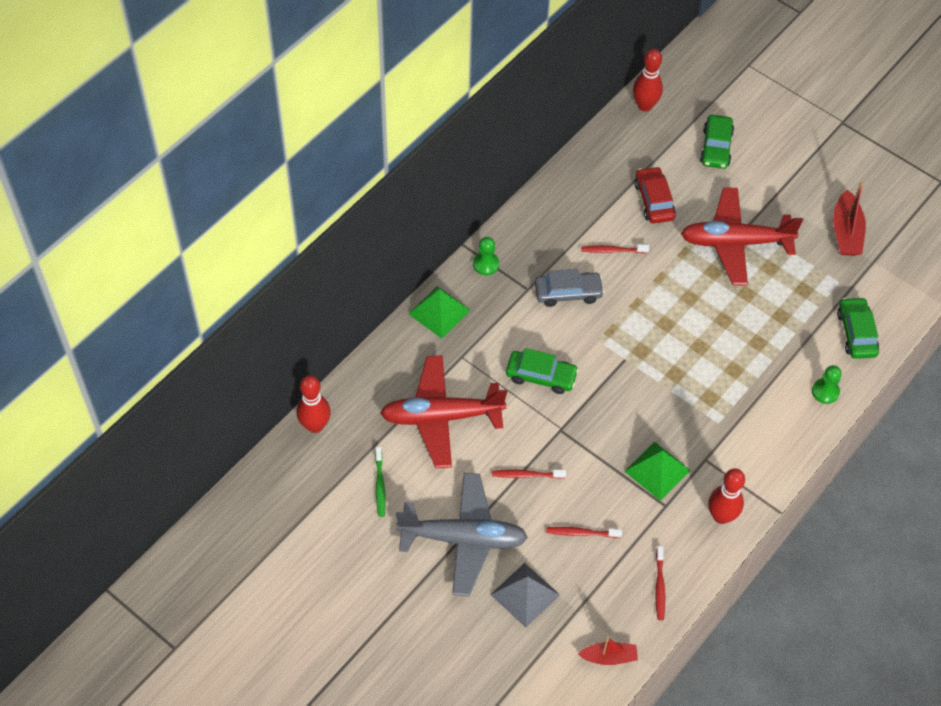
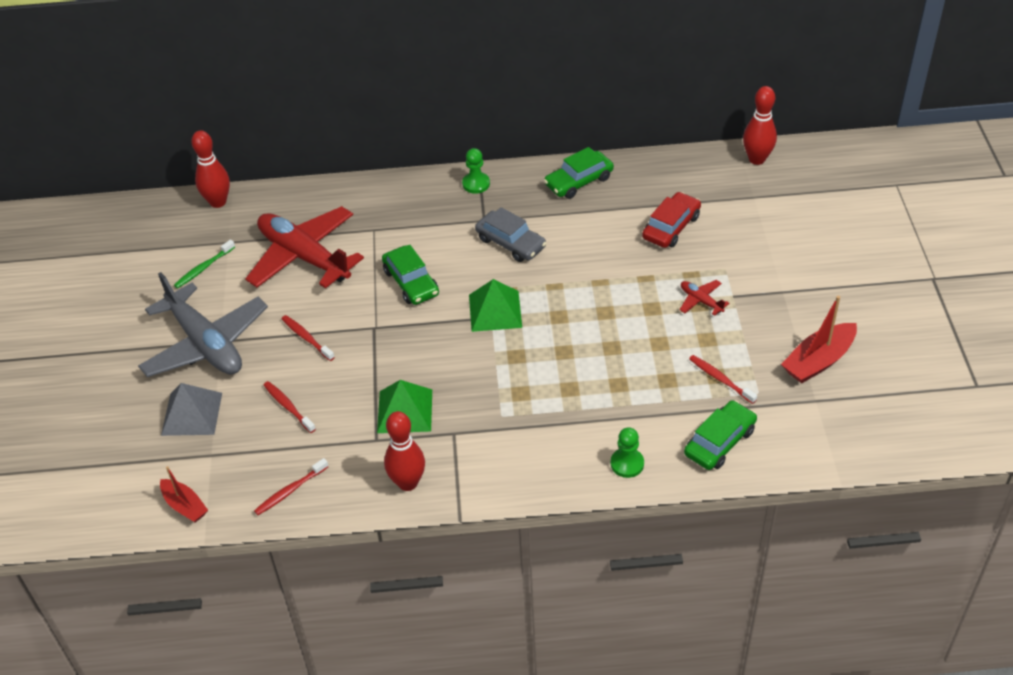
camera: 50 degrees right, 10 degrees down
(439, 312) = (399, 191): green pyramid -> green pyramid (495, 311)
(612, 250) = (587, 238): red toothbrush -> red toothbrush (720, 379)
(716, 147) = (780, 224): green car -> green car (578, 181)
(735, 243) = (701, 301): red plane -> red plane, size x0.41

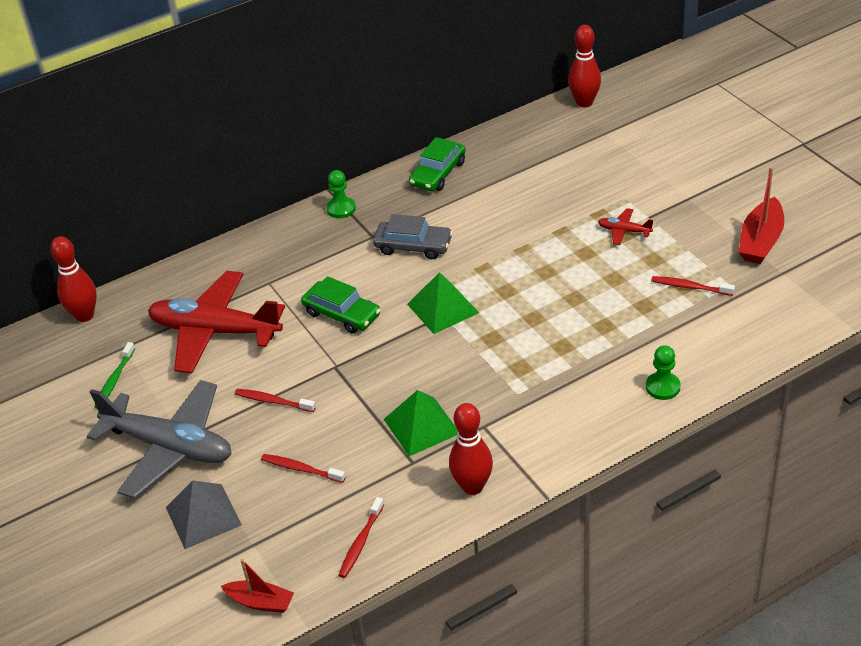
camera: 25 degrees left, 5 degrees down
(671, 227) = (551, 182): red car -> none
(719, 442) = (729, 337): green car -> none

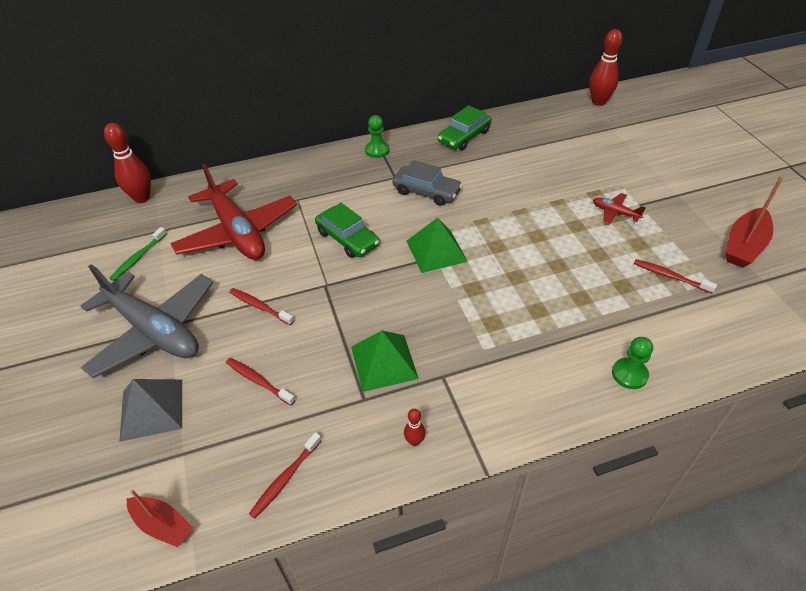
camera: 10 degrees right, 5 degrees up
(215, 331) = (237, 232): red plane -> red plane turned 150 degrees counterclockwise
(472, 486) = (414, 441): red bowling pin -> red bowling pin, size x0.48

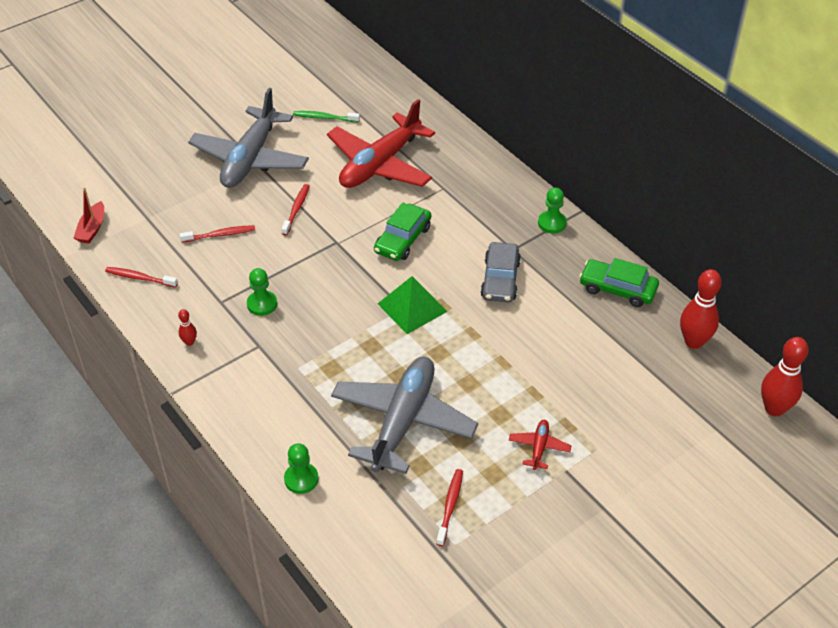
camera: 70 degrees right, 0 degrees up
(142, 198) = (398, 89): red bowling pin -> red bowling pin (694, 342)
(151, 409) = (178, 187): grey pyramid -> none
(258, 381) = (220, 235): red toothbrush -> red toothbrush turned 60 degrees clockwise
(384, 362) = (262, 304): green pyramid -> green pawn
(571, 286) = (403, 421): none -> grey plane
(744, 246) = (533, 578): red boat -> none

